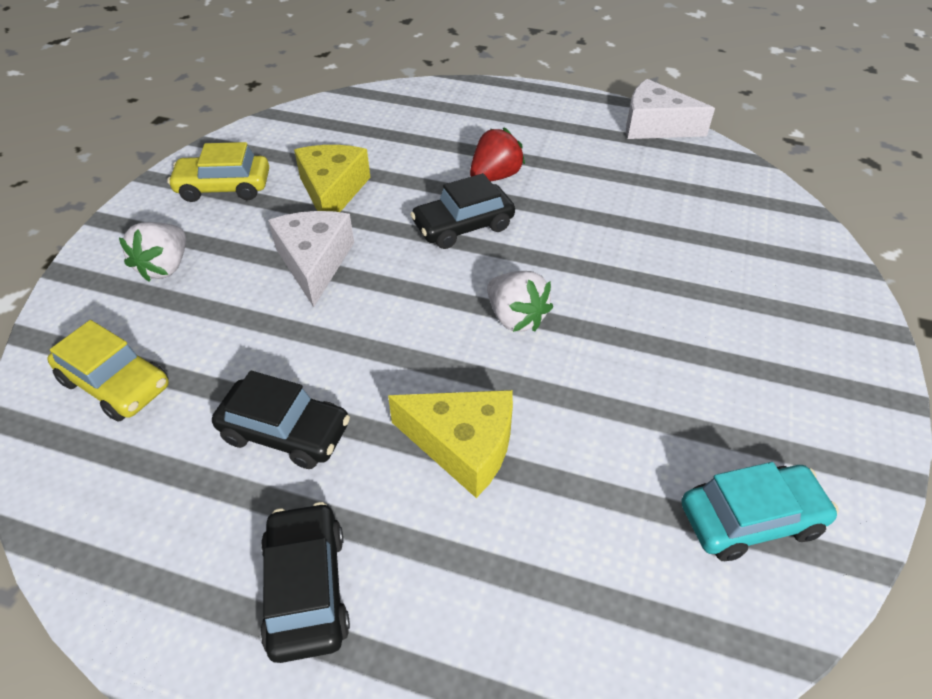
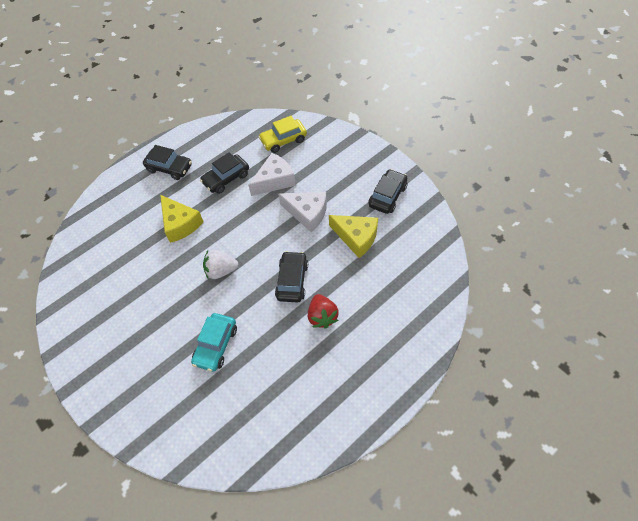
camera: 125 degrees right, 10 degrees up
(165, 267) = (339, 164): white strawberry -> none
(224, 187) = (387, 196): yellow car -> black car
(463, 446) = (180, 224): yellow cheese -> yellow cheese turned 90 degrees counterclockwise
(655, 126) = (315, 445): white cheese -> white cheese (274, 180)
(750, 519) = (86, 290): turquoise car -> turquoise car (216, 345)

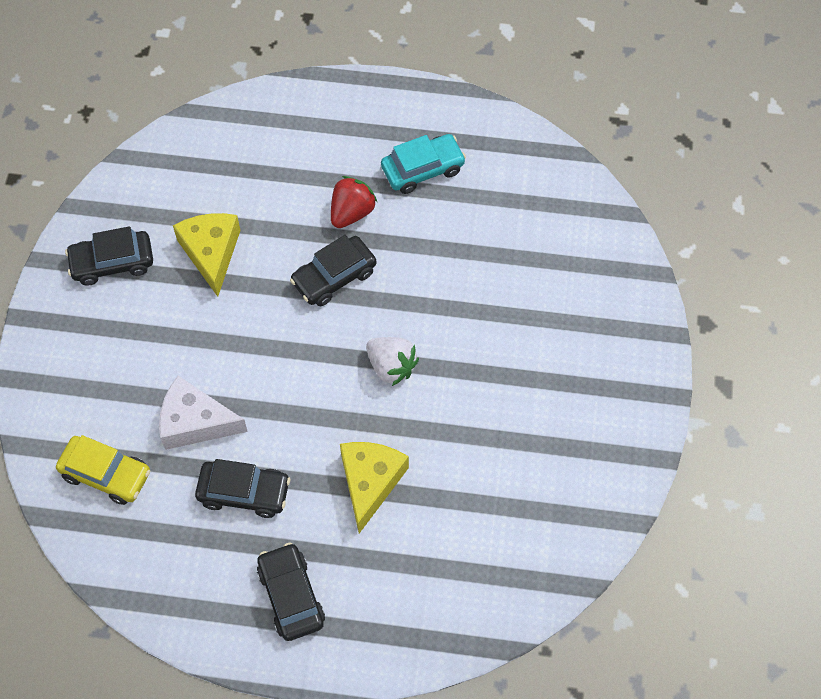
camera: 135 degrees left, 5 degrees up
(216, 345) = (483, 290): turquoise car -> turquoise car (422, 169)
(307, 213) = (219, 336): white cheese -> none

